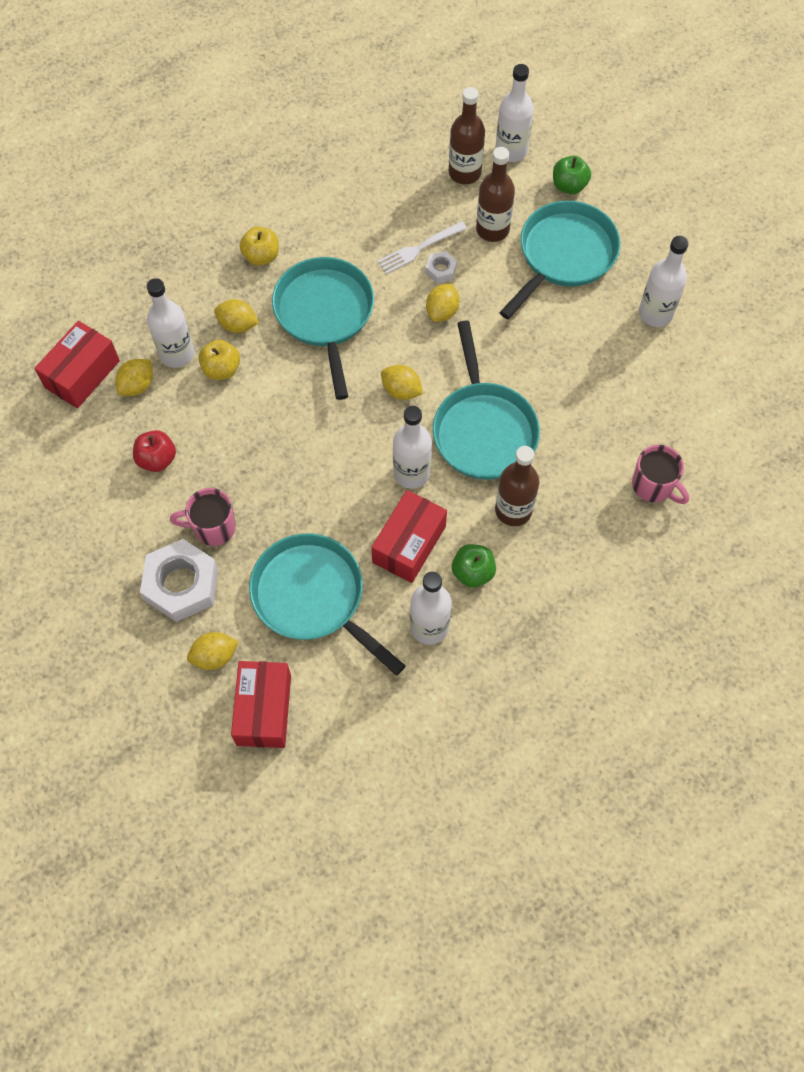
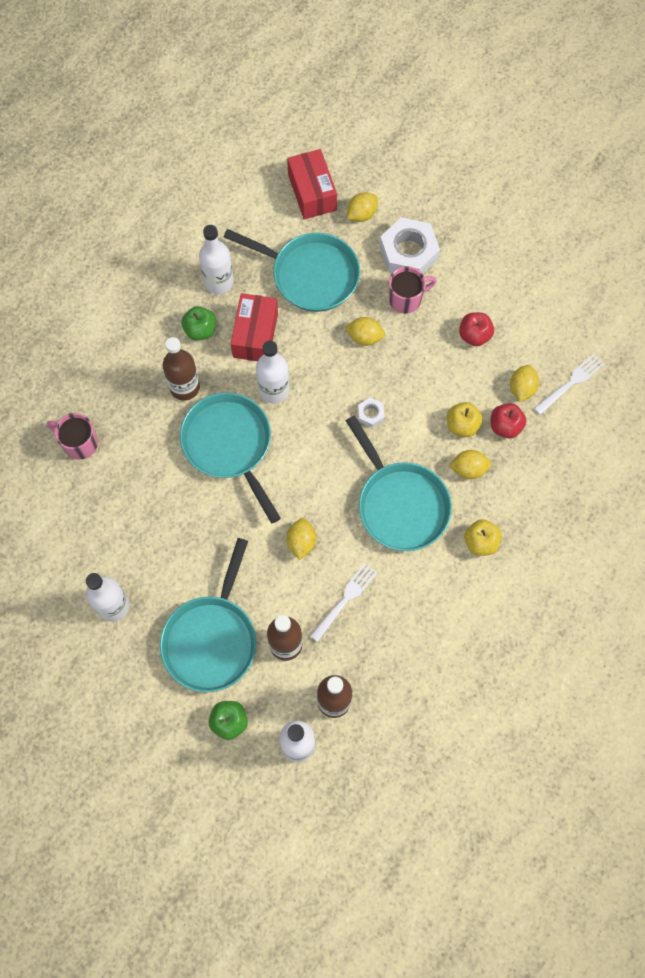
camera: 160 degrees right, 5 degrees up
(82, 374) = (570, 383): red box -> white fork
(177, 354) = (505, 426): white bottle -> red apple
(401, 391) = (308, 456): yellow lemon -> yellow lemon (364, 337)
(441, 270) = (317, 584): white nut -> white nut (371, 414)

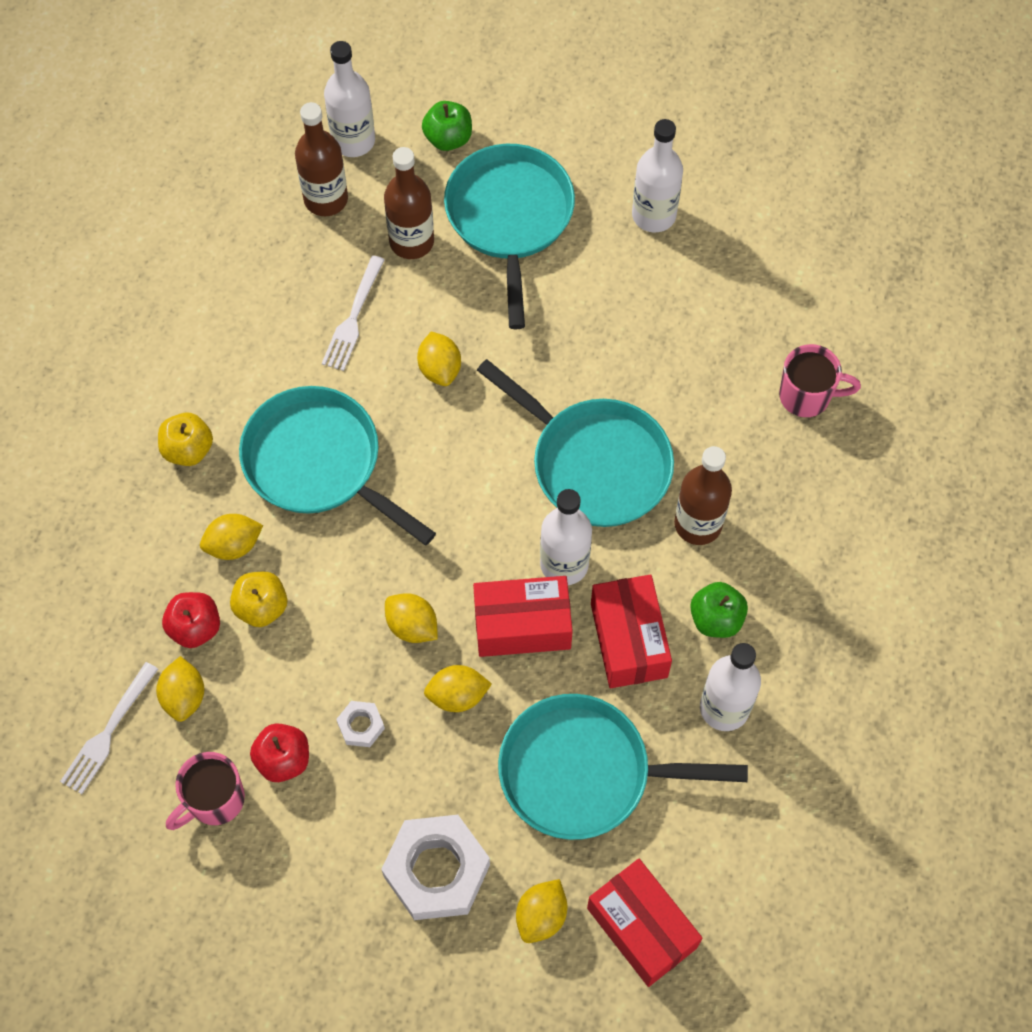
camera: 160 degrees right, 5 degrees down
(312, 363) = (522, 625): none -> red box
(371, 414) = (405, 577): white nut -> white nut (361, 726)
(377, 384) = (412, 626): none -> yellow lemon
(406, 299) = (413, 784): pink mug -> pink mug (214, 800)

